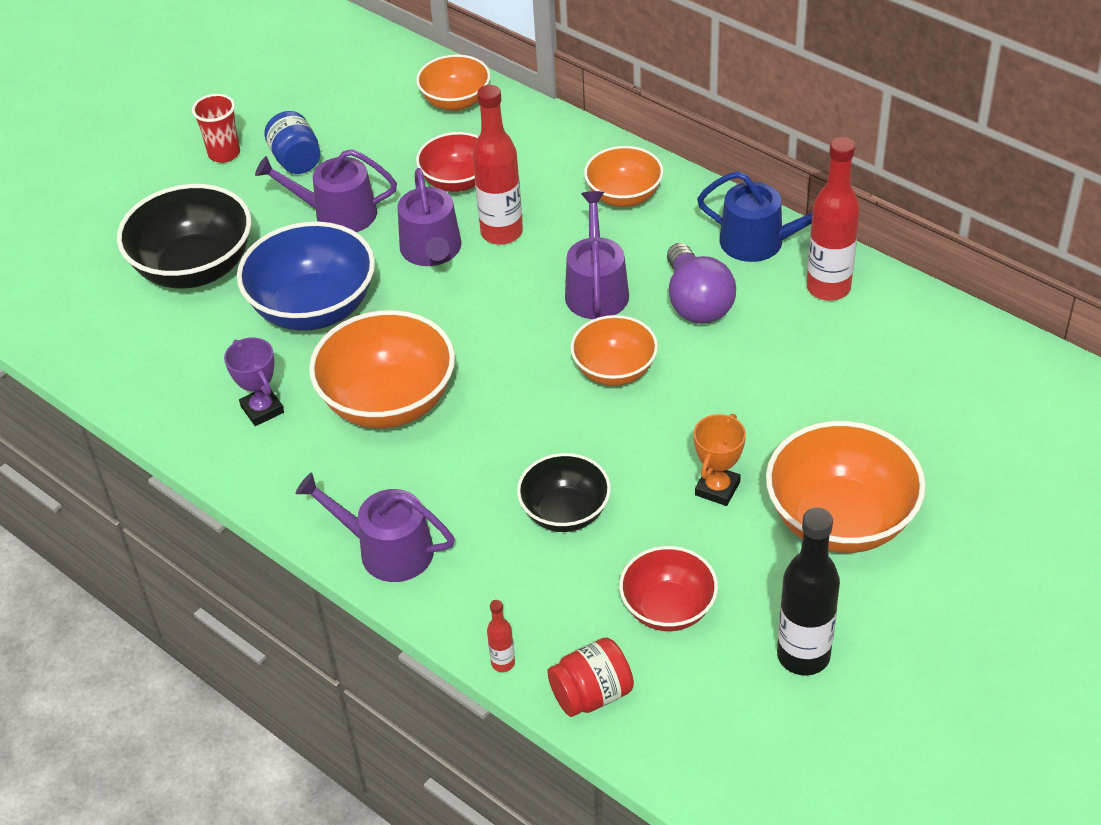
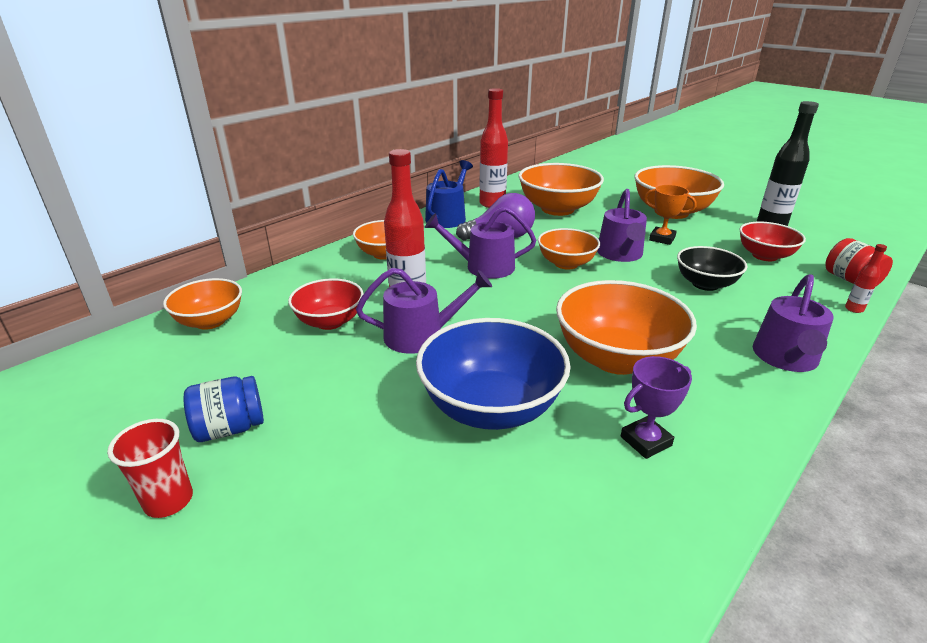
camera: 90 degrees left, 15 degrees down
(195, 268) = (402, 519): black bowl -> none
(337, 214) = (344, 394): purple watering can -> purple watering can (620, 254)
(822, 367) = (557, 209): none -> orange bowl

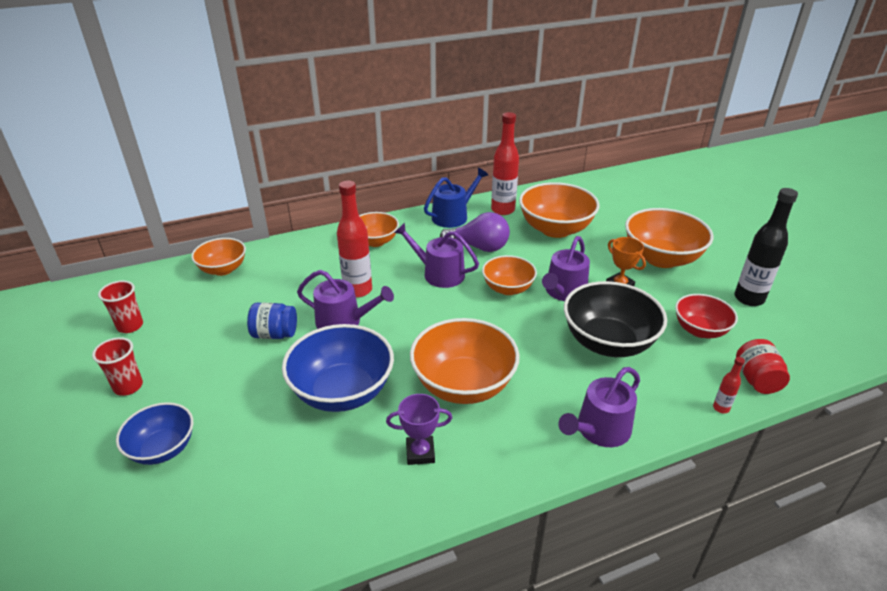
camera: 25 degrees right, 5 degrees up
(112, 421) = (130, 326): none -> red cup
(230, 428) = (185, 352): blue jar -> blue jar (275, 334)
(297, 567) = (163, 449): none -> blue bowl
(330, 321) = (294, 291): red bowl -> none
(705, 284) = (608, 342): black bowl -> black bowl, size x1.64

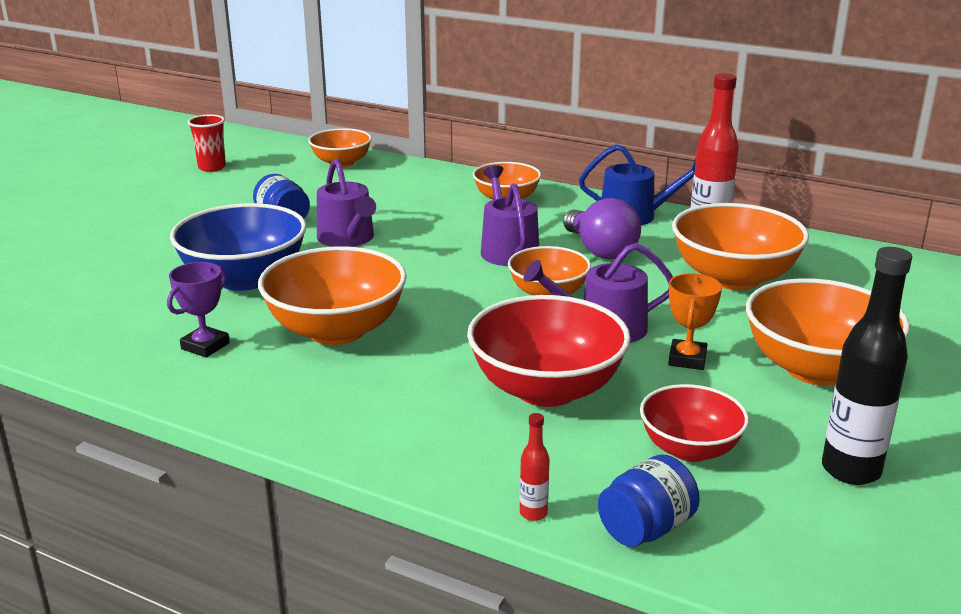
camera: 50 degrees right, 10 degrees down
(128, 386) = (139, 199): red cup -> none
(163, 449) = (85, 241): blue bowl -> none
(358, 290) = (408, 225): red bottle -> none
(420, 453) = (205, 346): purple trophy -> purple trophy turned 75 degrees clockwise
(599, 430) = (368, 435): purple watering can -> none
(608, 342) = (546, 389): black bowl -> red bowl
(756, 379) = (646, 528): red jar -> blue jar

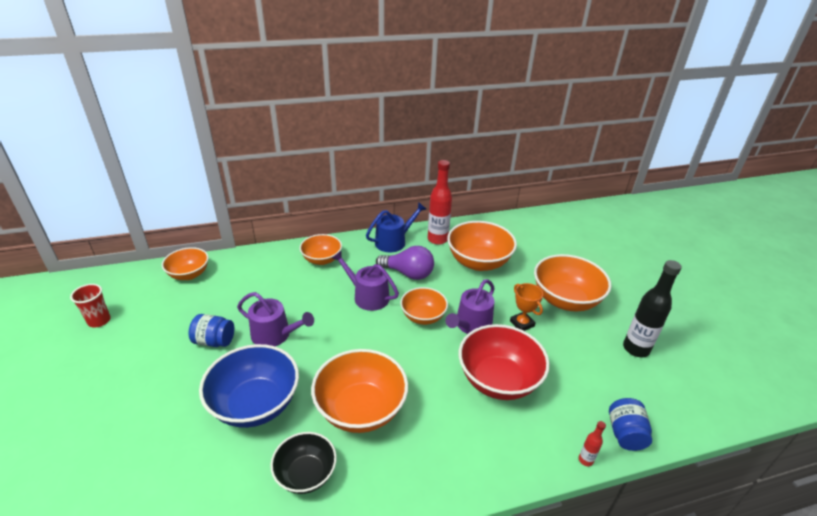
camera: 45 degrees left, 10 degrees up
(205, 346) = (306, 474): purple trophy -> black bowl
(689, 449) = (584, 376): red bowl -> none

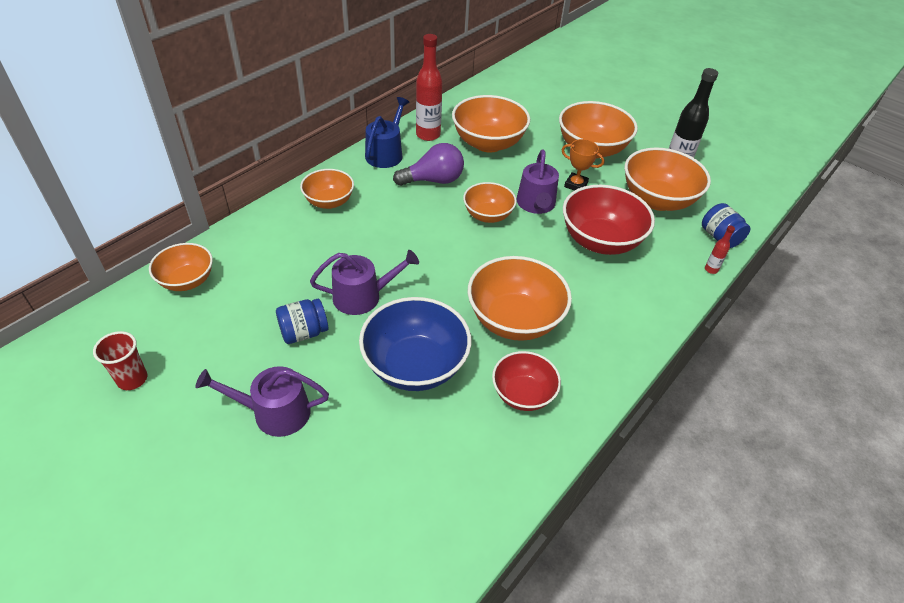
camera: 35 degrees left, 10 degrees up
(306, 474) = (523, 394): black bowl -> red bowl
(367, 296) = (416, 219): purple watering can -> purple watering can (274, 412)
(589, 369) = (657, 200): none -> orange bowl

